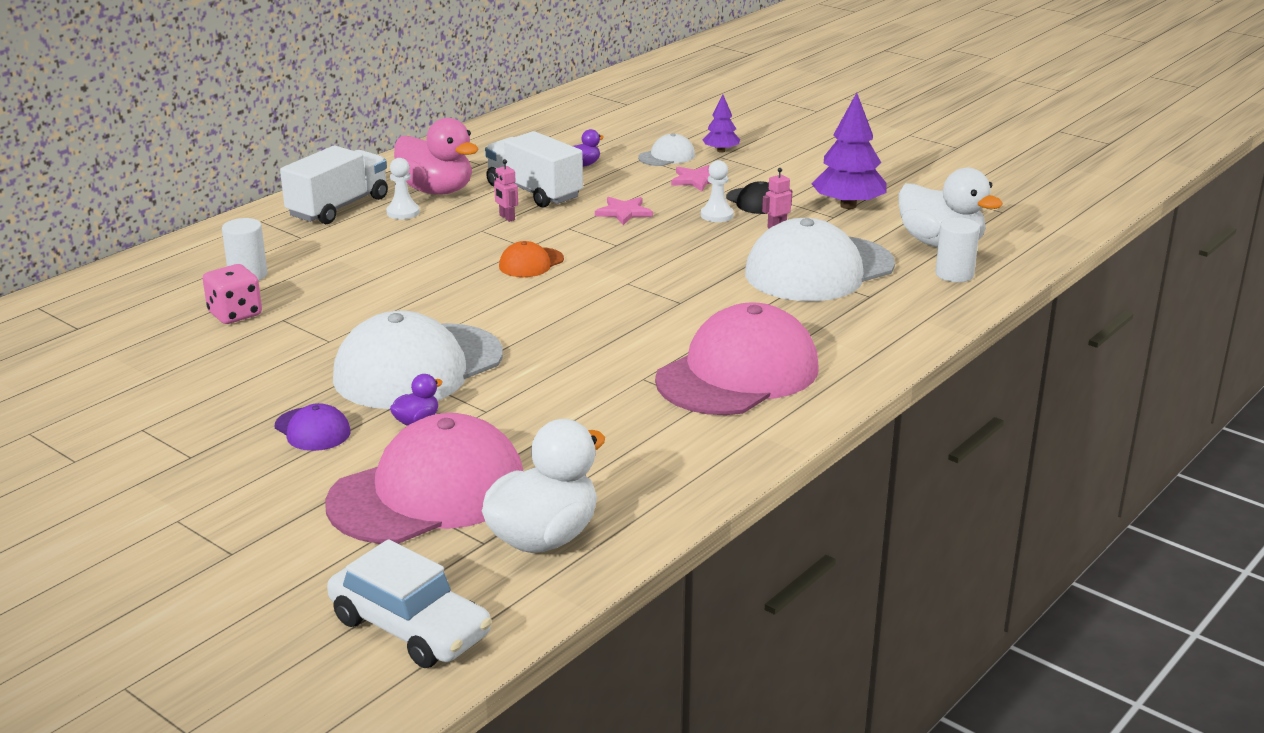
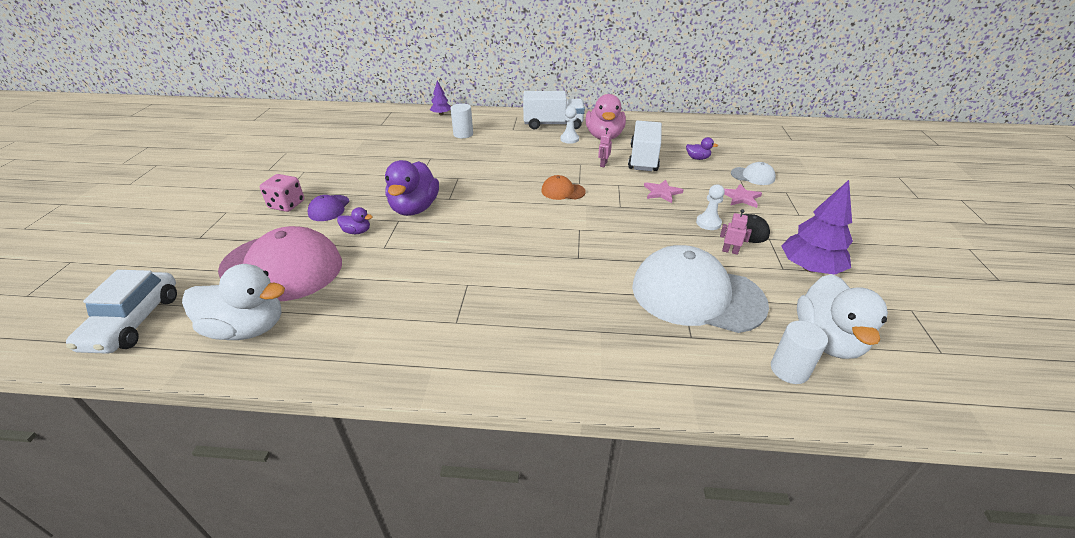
camera: 55 degrees right, 10 degrees up
(235, 314) = (424, 146): pink dice -> pink dice (287, 205)
(418, 367) = (414, 208): white cap -> purple duck
(721, 151) = (793, 189): purple tree -> purple tree (441, 114)
(738, 373) = (509, 321): pink cap -> none

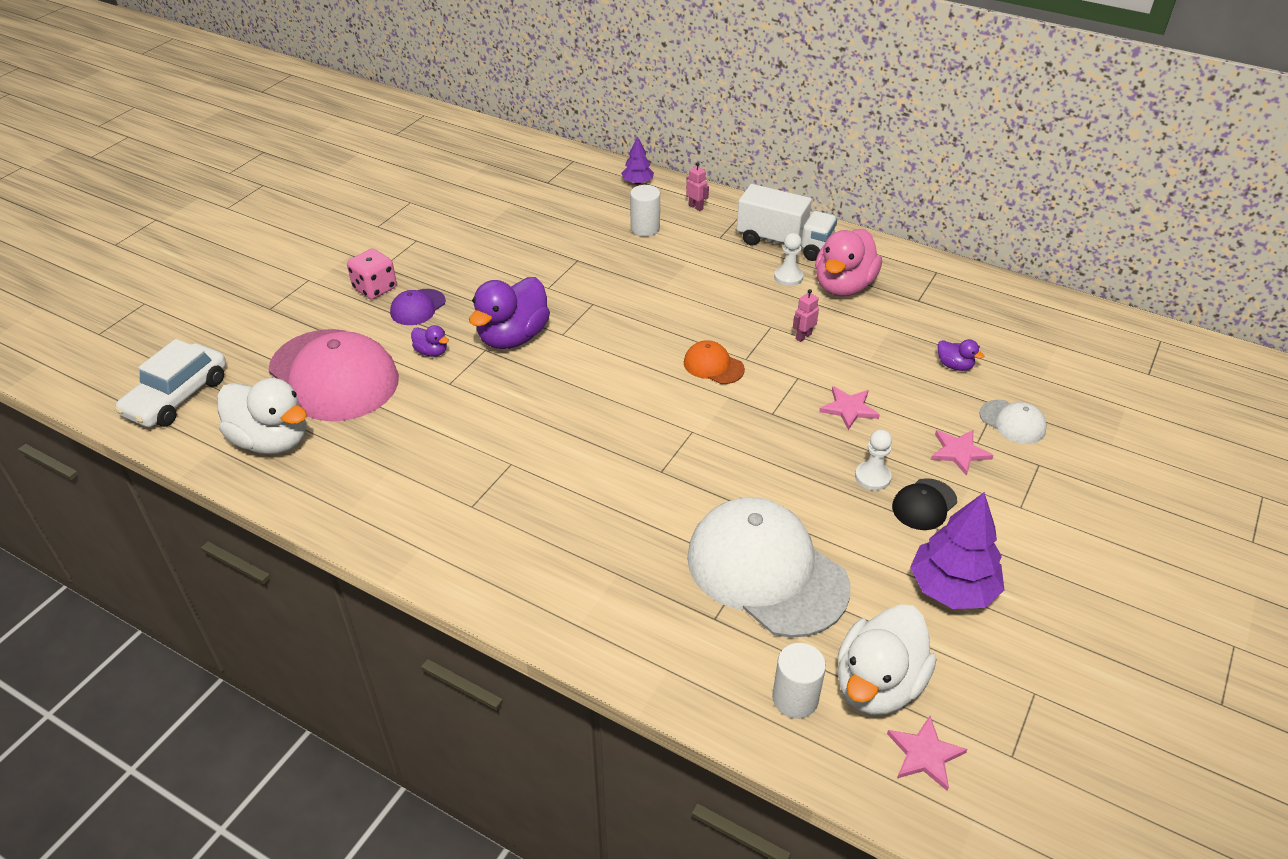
camera: 25 degrees right, 5 degrees up
(643, 159) = (870, 343): white truck -> none
(730, 251) = (864, 528): pink robot -> pink robot (696, 207)
(897, 373) = (924, 754): none -> pink star

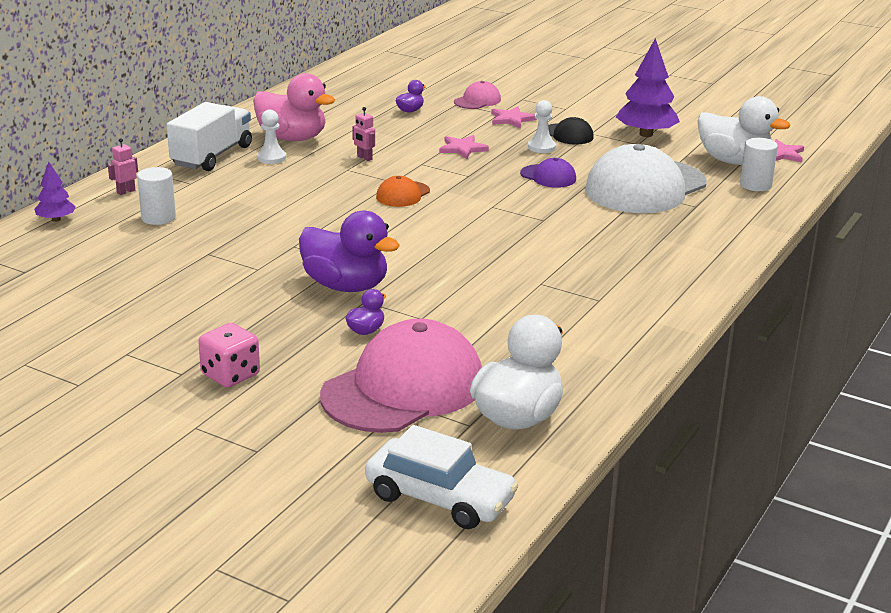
camera: 90 degrees left, 15 degrees down
(418, 307) = (279, 344): purple cap -> purple cap (548, 176)
(1012, 422) = (477, 101): white cap -> pink cap

